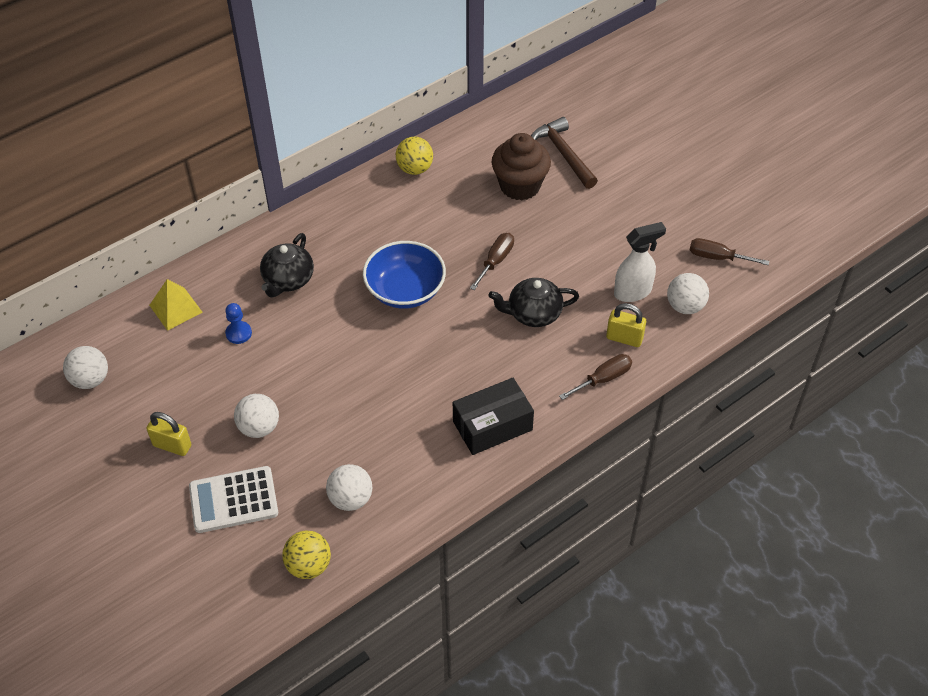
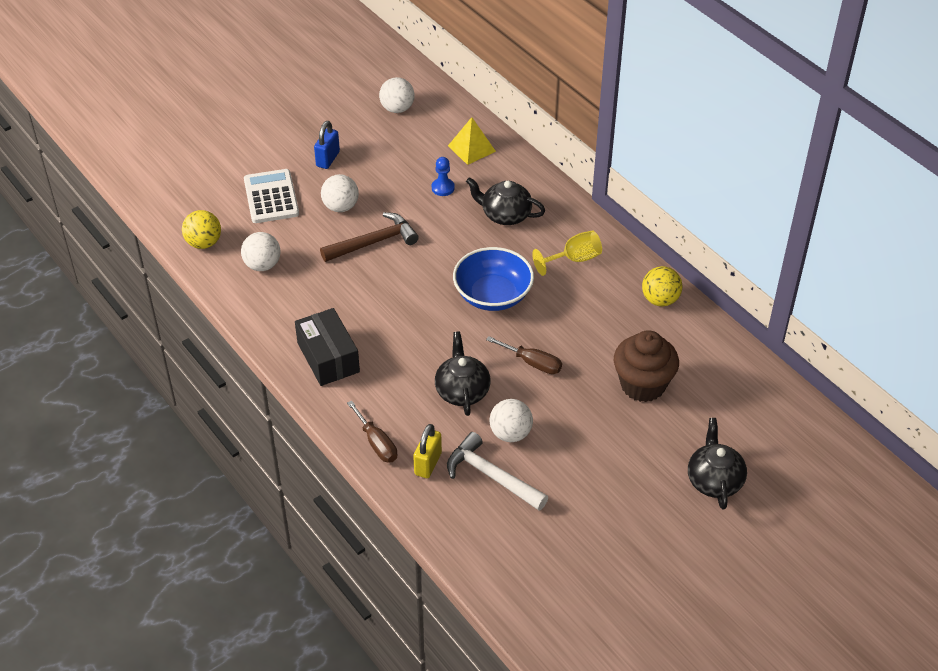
camera: 90 degrees right, 5 degrees down
(172, 445) = (328, 159): yellow padlock -> blue padlock
(358, 227) = (574, 259): none -> yellow goblet
(563, 154) = (698, 425): brown hammer -> brown hammer (374, 242)
(622, 148) = (714, 480): none -> black teapot
(633, 292) = (491, 476): white spray bottle -> white hammer
(685, 306) = (470, 521): white ball -> white ball (510, 433)
(717, 257) = (543, 559): brown screwdriver -> none

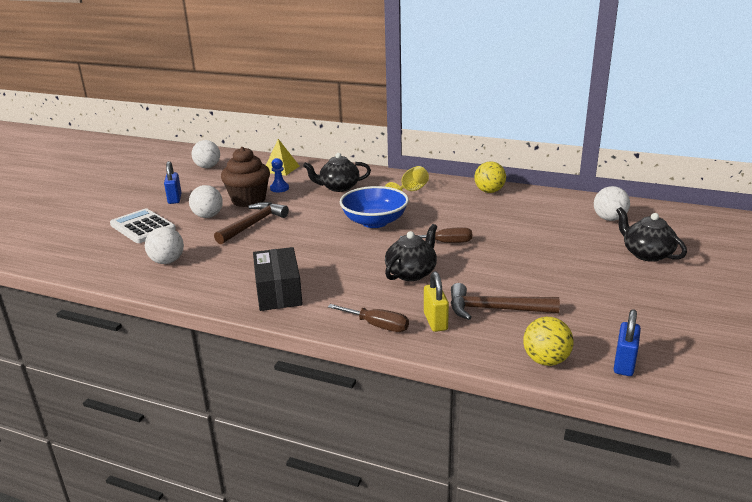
camera: 30 degrees left, 20 degrees down
(204, 243) = (99, 265): yellow ball -> yellow ball (546, 360)
(328, 357) = (278, 292): black box -> black box turned 45 degrees clockwise
(462, 391) = (411, 273): black teapot -> black teapot turned 75 degrees clockwise
(491, 476) = (494, 309): white hammer -> brown hammer
(510, 433) = (477, 282): white ball -> white ball (609, 219)
(534, 592) = (624, 364): none -> blue padlock
(643, 385) = (533, 228): brown cupcake -> brown cupcake (248, 200)

